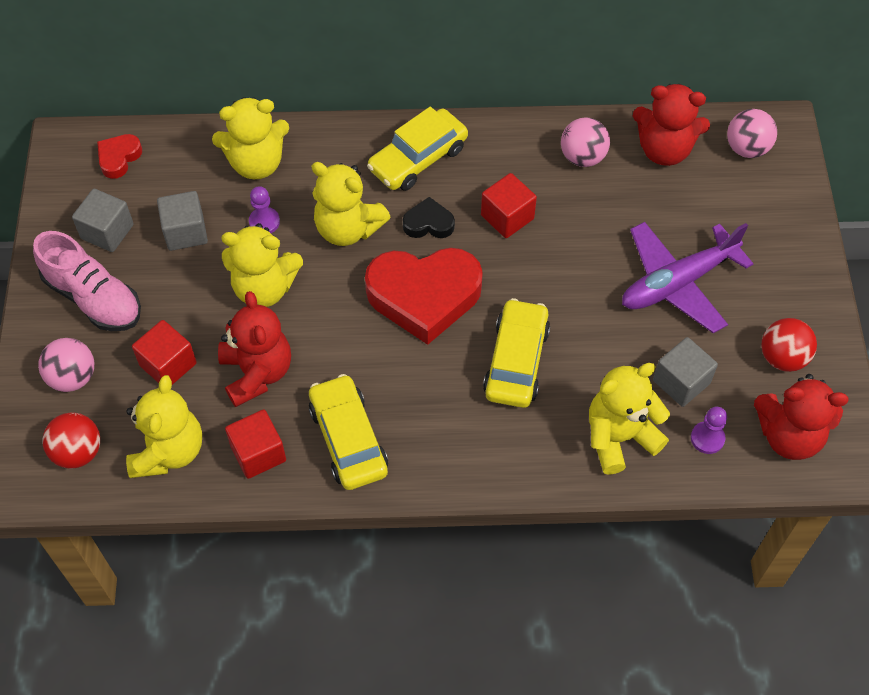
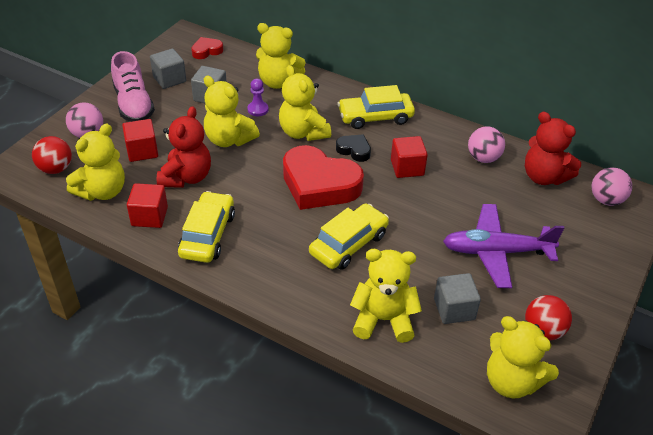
camera: 30 degrees right, 15 degrees down
(707, 438) = (447, 352): purple pawn -> none
(788, 435) = (511, 381): red teddy bear -> yellow teddy bear

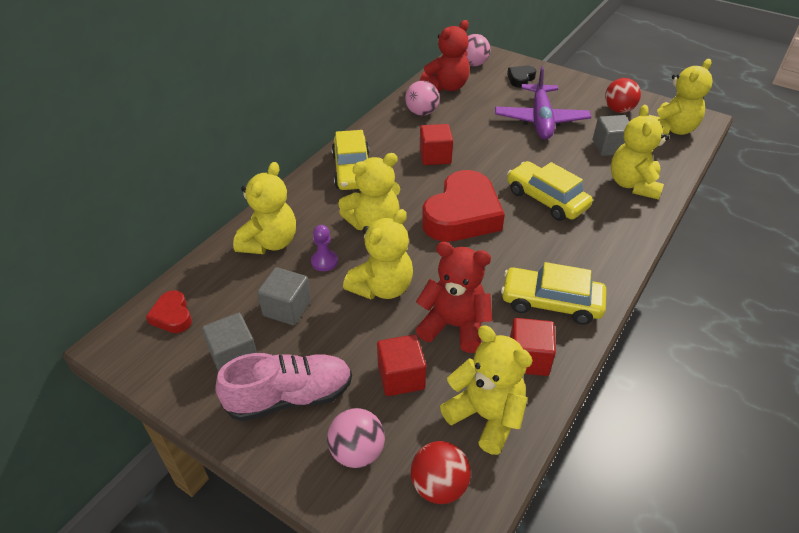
camera: 85 degrees left, 0 degrees up
(354, 150) = (407, 188): black heart -> black heart (520, 79)

